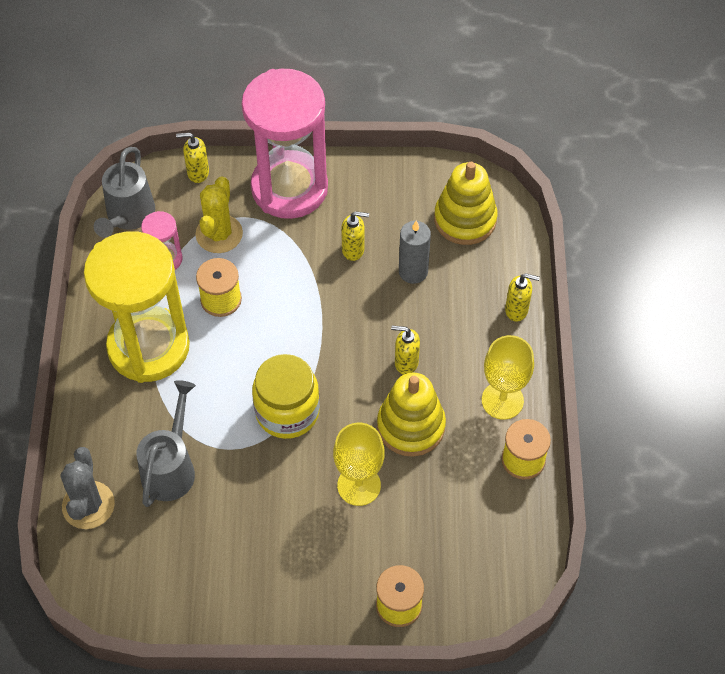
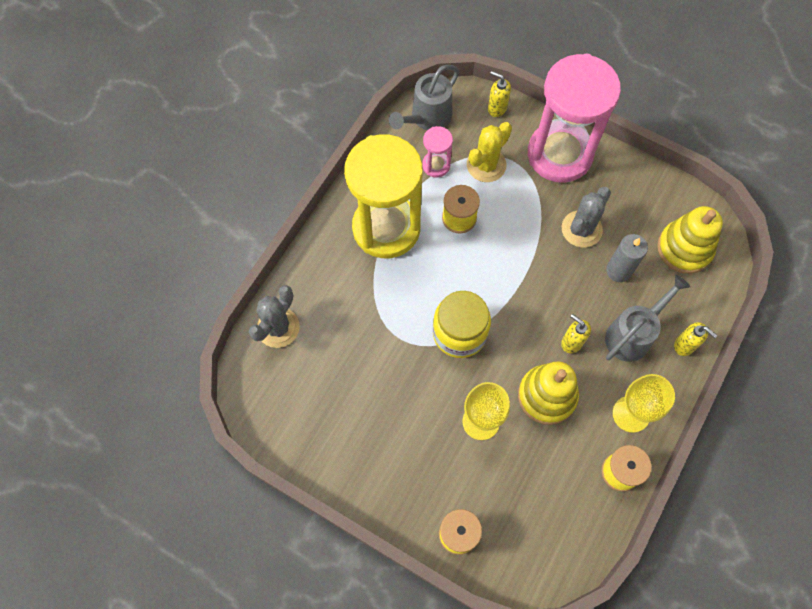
camera: 30 degrees right, 10 degrees up
(171, 467) = (351, 330): grey watering can -> grey watering can (633, 334)
(353, 250) = (581, 229): yellow soap dispenser -> grey cactus

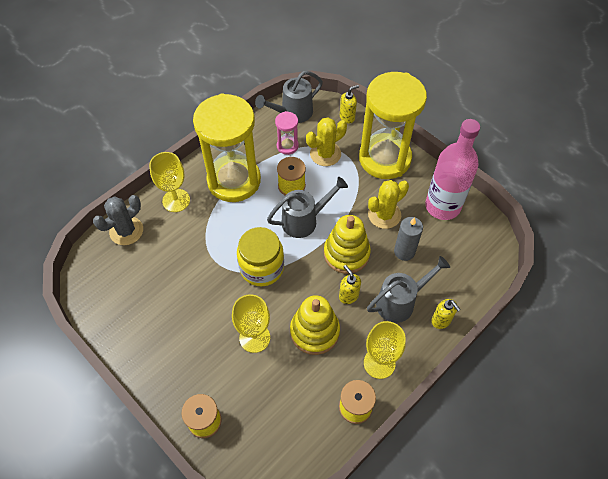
camera: 15 degrees right, 10 degrees down
(324, 272) = (176, 200): none -> yellow goblet
(490, 260) = (304, 220): none -> grey watering can
(497, 108) = (347, 117): yellow soap dispenser -> yellow soap dispenser turned 105 degrees clockwise
(559, 154) = (384, 158): pink hourglass -> yellow hourglass
(581, 229) = (384, 215): grey cactus -> yellow cactus
(646, 201) = (442, 206): none -> pink bottle
(684, 248) = (463, 247): yellow stacking toy -> yellow stacking toy (346, 253)

